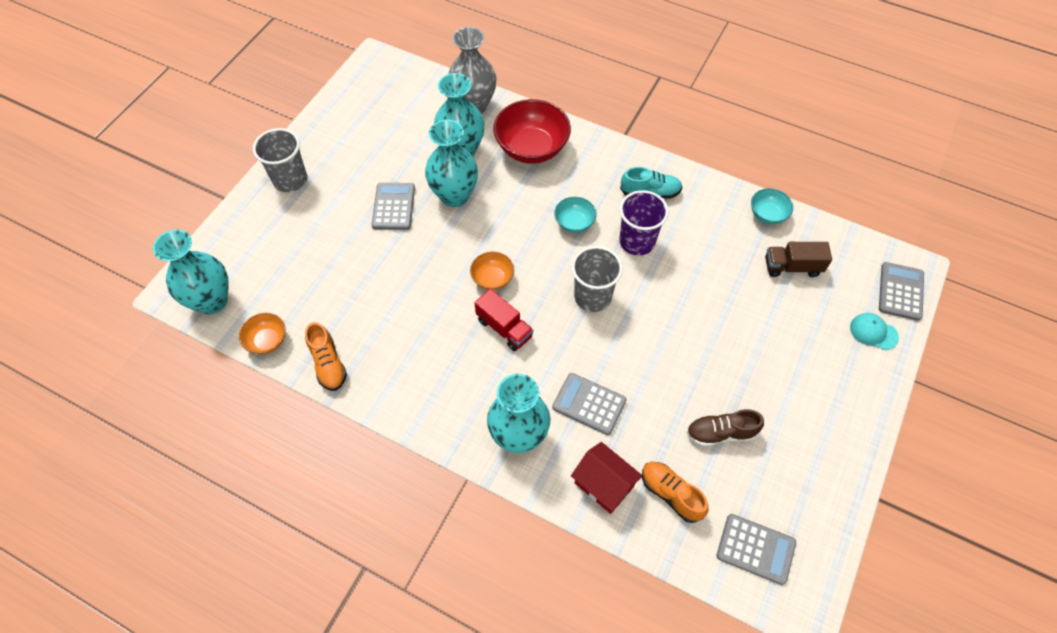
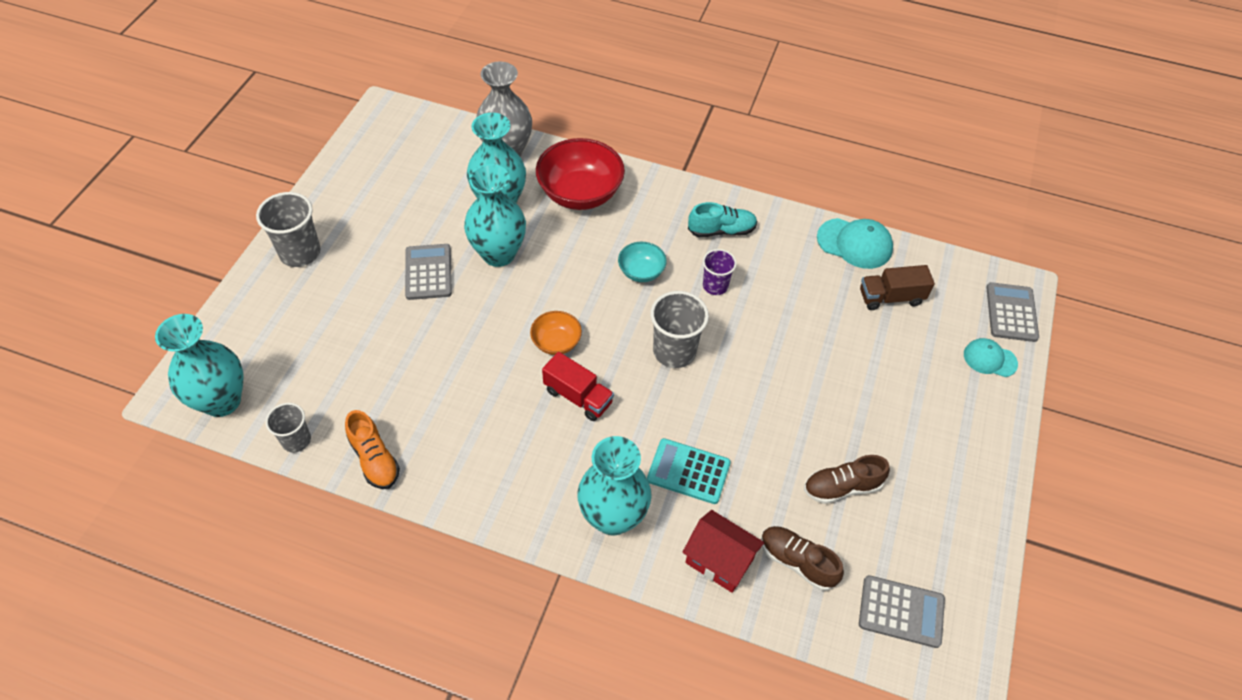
camera: 10 degrees left, 5 degrees down
(267, 341) = (296, 440): orange bowl -> grey cup
(589, 404) = (688, 471): grey calculator -> turquoise calculator
(637, 241) = (715, 286): purple cup -> purple cup, size x0.62
(671, 494) = (797, 562): orange shoe -> brown shoe
(767, 214) = (855, 243): turquoise bowl -> turquoise cap

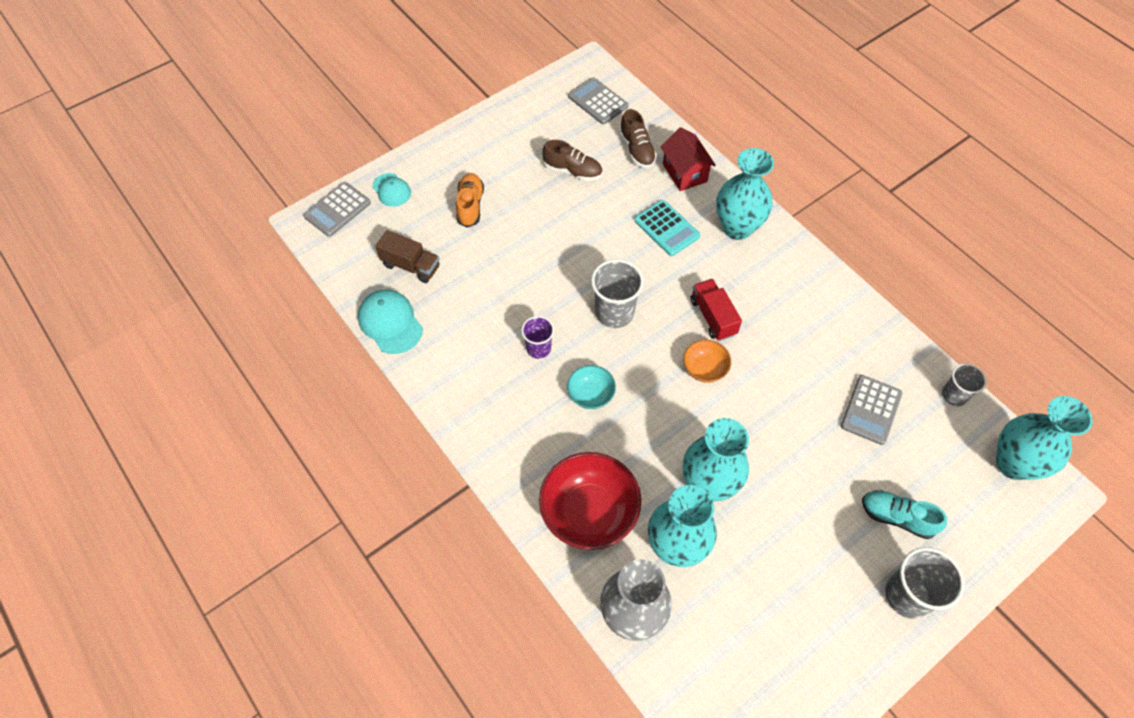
camera: 145 degrees left, 5 degrees up
(374, 459) = (894, 349): orange shoe -> orange shoe (470, 205)
(428, 272) = (785, 499): grey calculator -> grey calculator (871, 410)
(721, 230) = (489, 396): turquoise shoe -> turquoise shoe (897, 517)

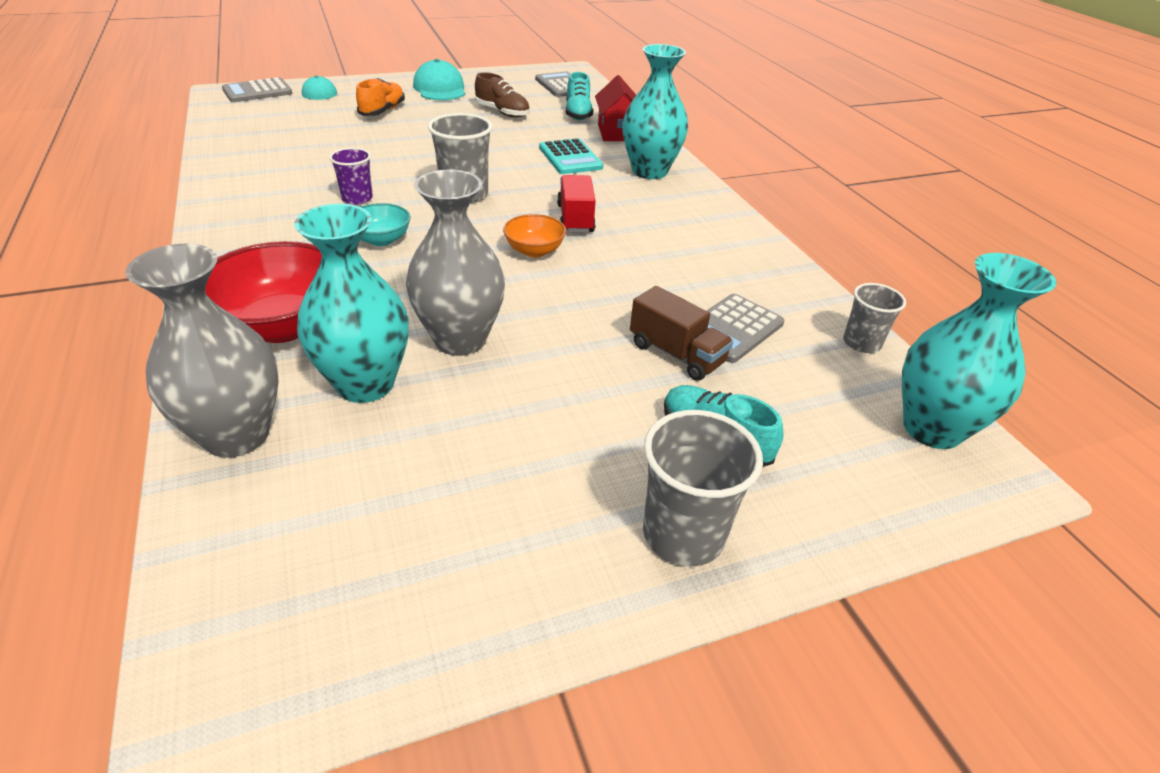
camera: 15 degrees right, 20 degrees down
(390, 323) = (224, 154): turquoise cap -> turquoise cap (440, 88)
(411, 266) = (286, 129): brown truck -> brown truck (676, 354)
(637, 150) = (578, 113): brown shoe -> turquoise shoe
(708, 484) = (460, 339): turquoise vase -> grey vase

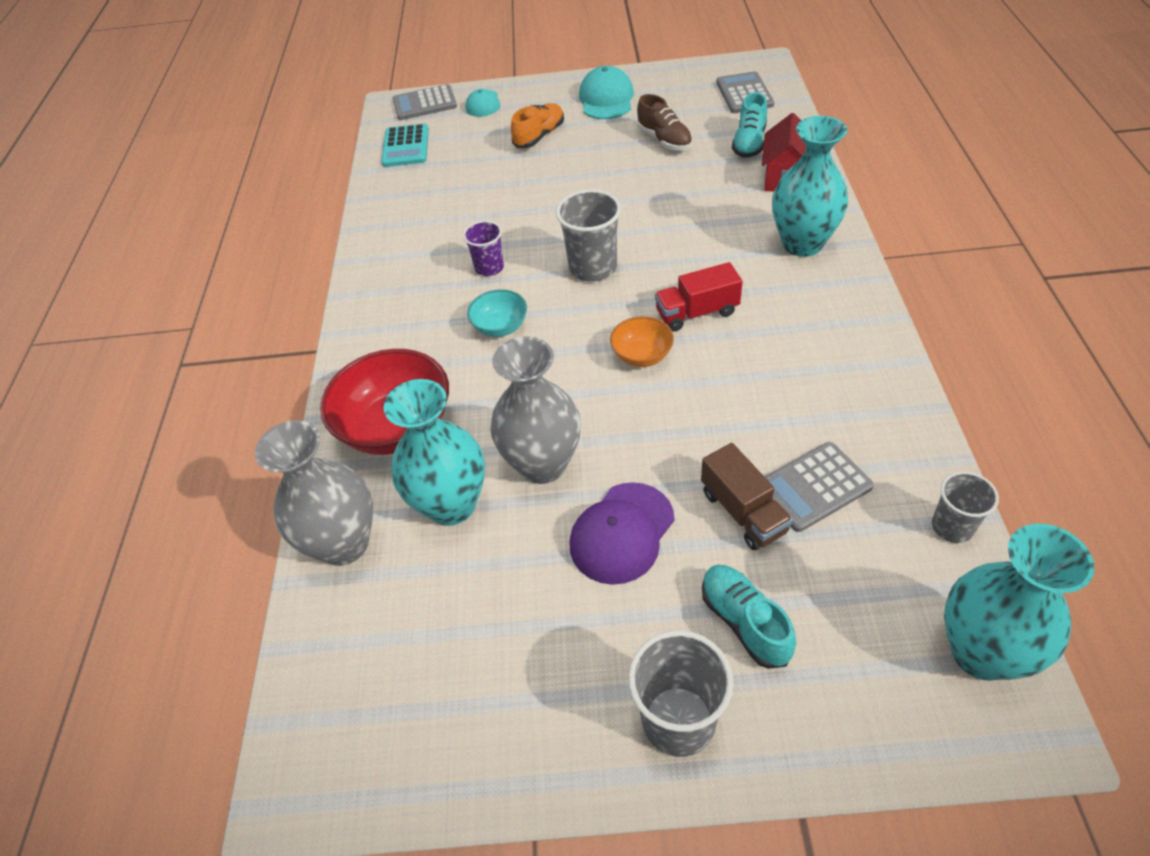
camera: 25 degrees right, 10 degrees up
(563, 384) = (622, 533): none -> purple cap
(570, 158) = (719, 217): turquoise calculator -> turquoise calculator (406, 146)
(575, 219) = (697, 312): red truck -> red truck turned 120 degrees counterclockwise

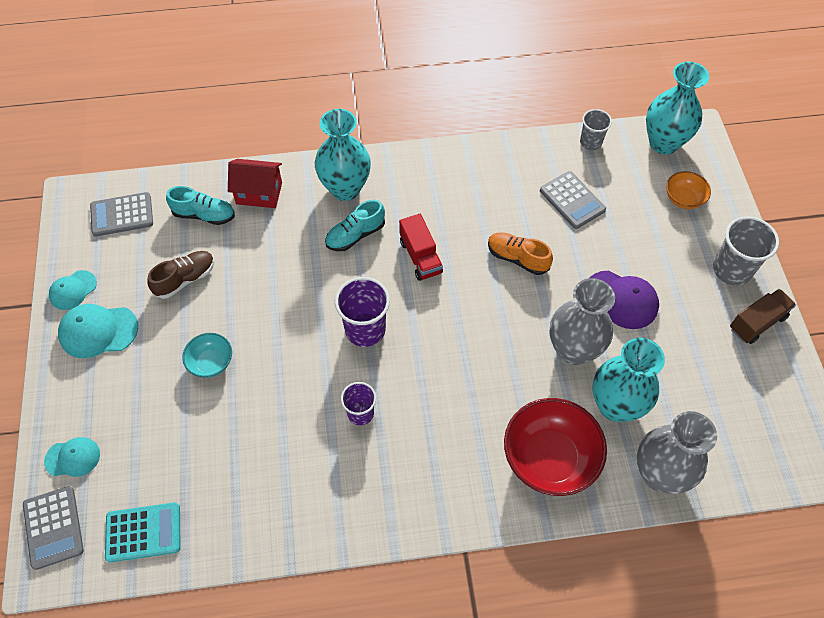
camera: 100 degrees left, 10 degrees up
(500, 326) = (436, 394): turquoise bowl -> turquoise bowl (211, 362)
(539, 136) = (153, 390): orange shoe -> orange shoe (517, 258)
(593, 268) = (365, 329): grey cup -> purple cup
(642, 355) = (466, 292): orange bowl -> orange bowl (683, 199)
(652, 80) = (73, 290): none -> turquoise cap
(743, 512) = (595, 236): brown truck -> brown truck (757, 323)
(744, 622) = (668, 238): turquoise shoe -> turquoise shoe (355, 235)

